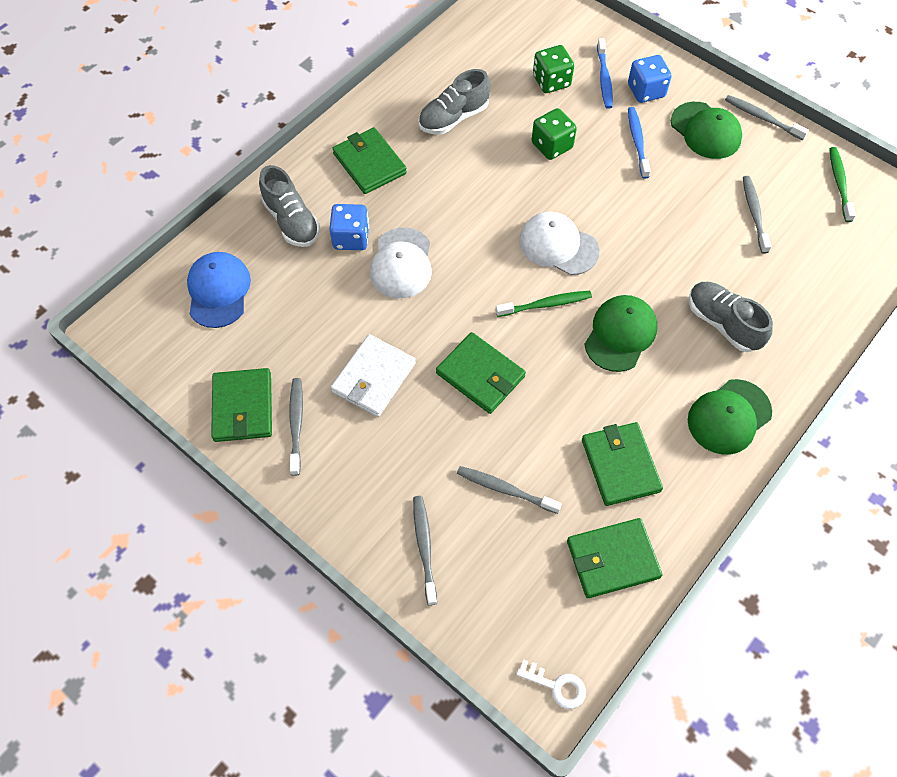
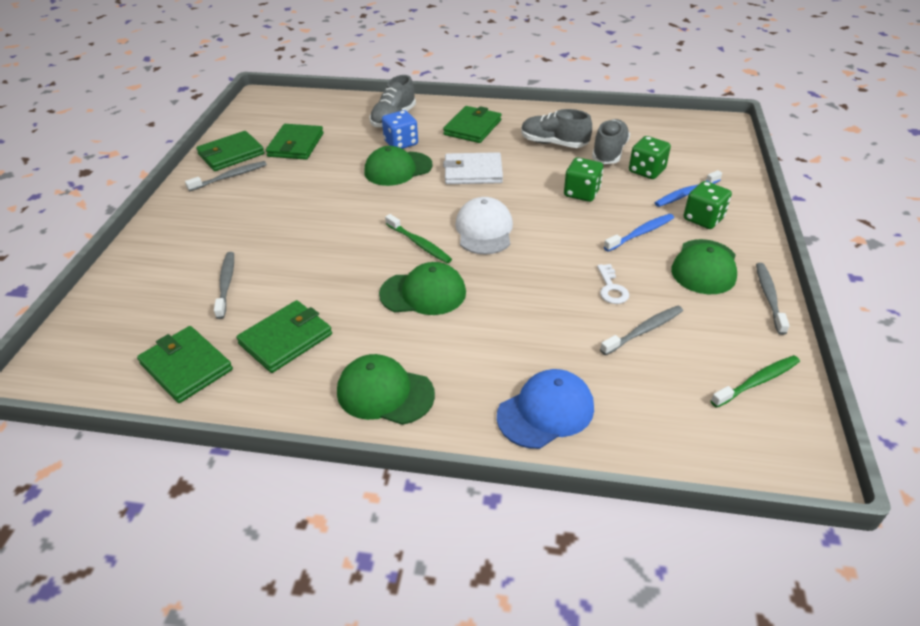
camera: 60 degrees right, 20 degrees down
(218, 291) = (315, 115): blue cap -> blue cap (545, 411)
(373, 377) = (289, 192): white wallet -> white wallet (473, 172)
(401, 263) = (398, 169): white cap -> green cap
(424, 547) = (154, 263): grey toothbrush -> none
(480, 375) = (325, 236): green wallet -> green wallet (295, 145)
(557, 686) = (49, 375): white key -> white key (611, 288)
(646, 91) = (703, 219): blue dice -> green dice
(723, 323) = (490, 353): grey shoe -> grey shoe (609, 153)

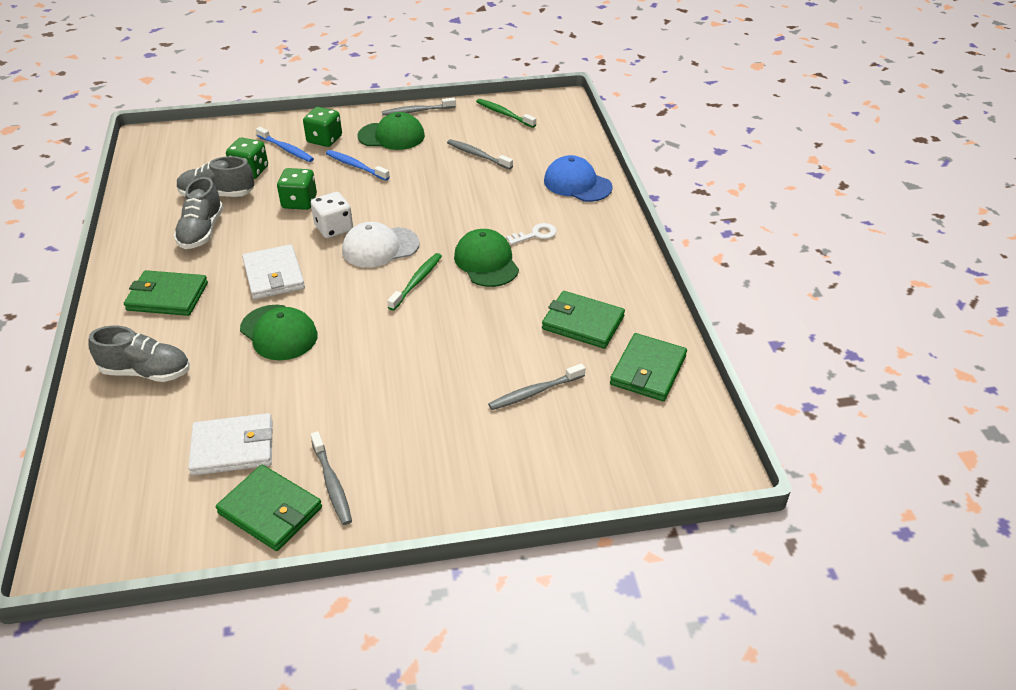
camera: 110 degrees left, 0 degrees up
(230, 177) = (332, 483): grey toothbrush -> grey toothbrush turned 150 degrees counterclockwise
(295, 145) = (233, 448): green wallet -> white wallet
(385, 393) = (605, 253): green cap -> none
(401, 143) = (215, 347): blue dice -> none
(528, 207) = (334, 228): none -> white dice
(611, 288) = (436, 172): white key -> white key (536, 234)

